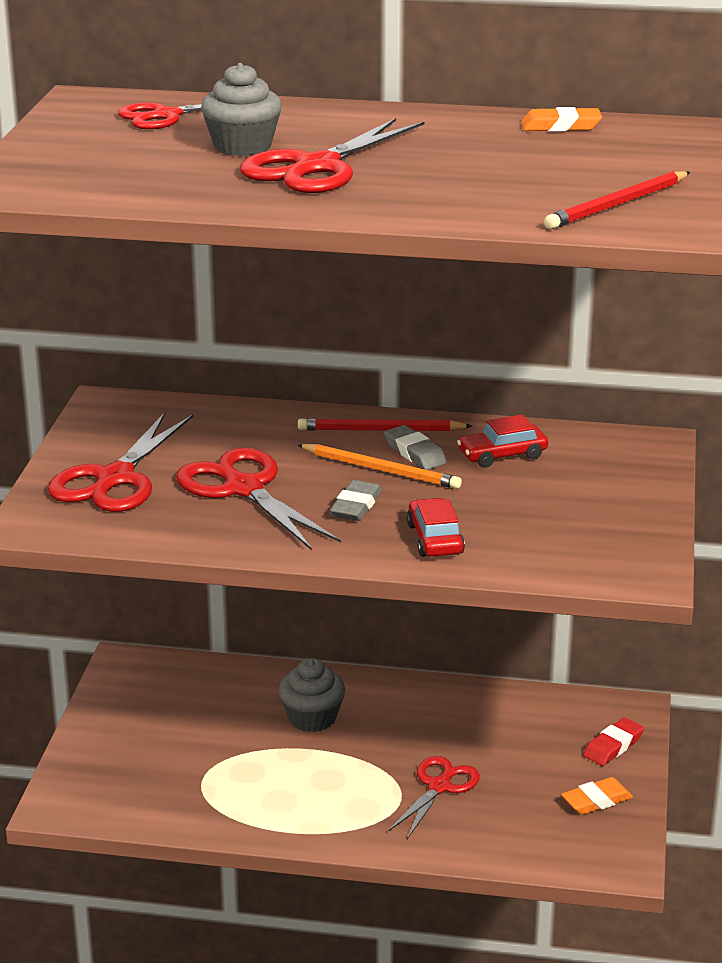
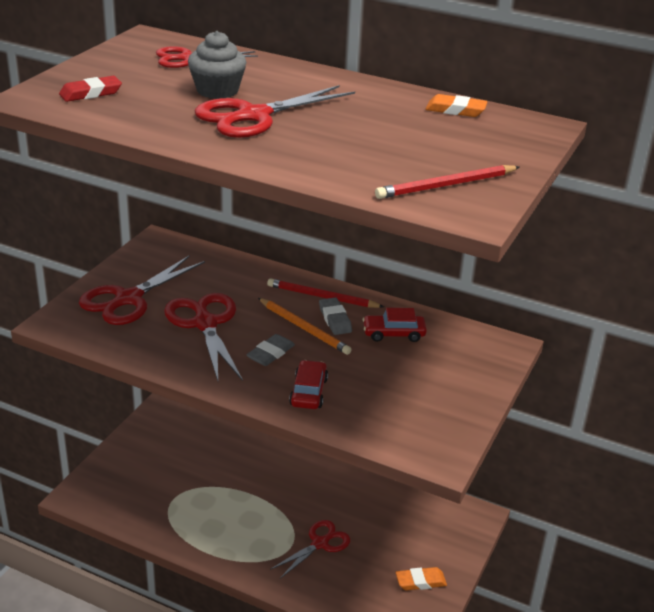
camera: 15 degrees right, 5 degrees up
(312, 718) = (263, 471): grey cupcake -> none
(613, 746) = (451, 541): red eraser -> red eraser (90, 93)

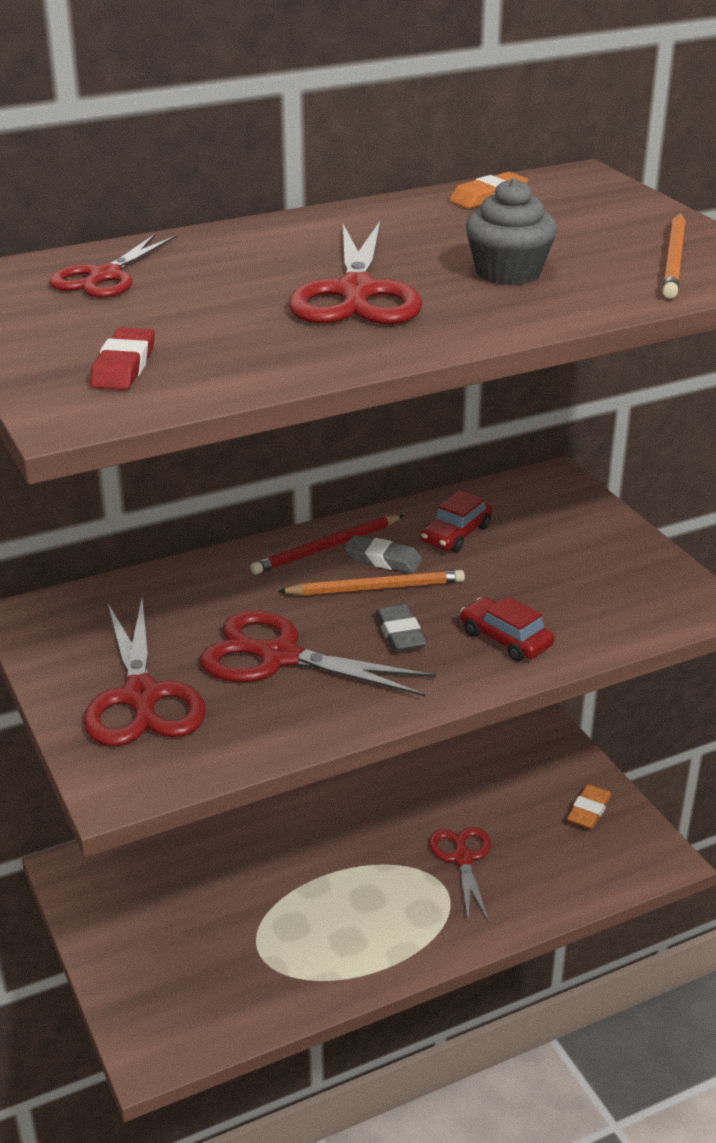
camera: 50 degrees left, 0 degrees up
(217, 90) = (244, 290): grey cupcake -> grey cupcake (508, 272)
(446, 185) = (674, 259): red pencil -> orange pencil

